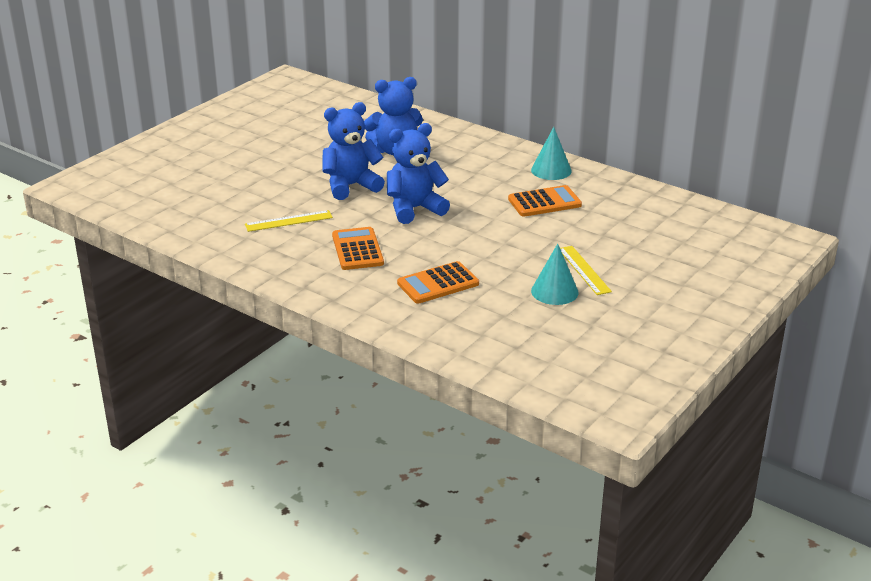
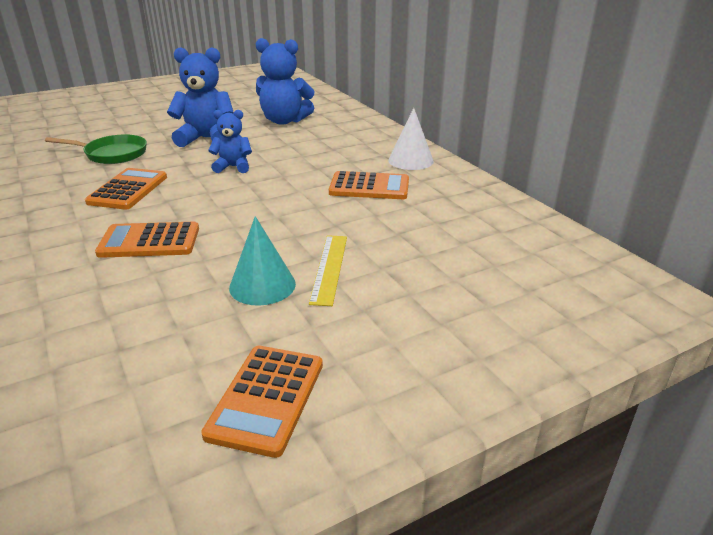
camera: 25 degrees right, 0 degrees up
(288, 221) = (112, 154): yellow ruler -> green pan
(414, 209) = (233, 167): blue teddy bear -> blue teddy bear, size x0.59
(551, 170) = (410, 160): turquoise cone -> white cone
(629, 346) = (266, 399): none -> orange calculator

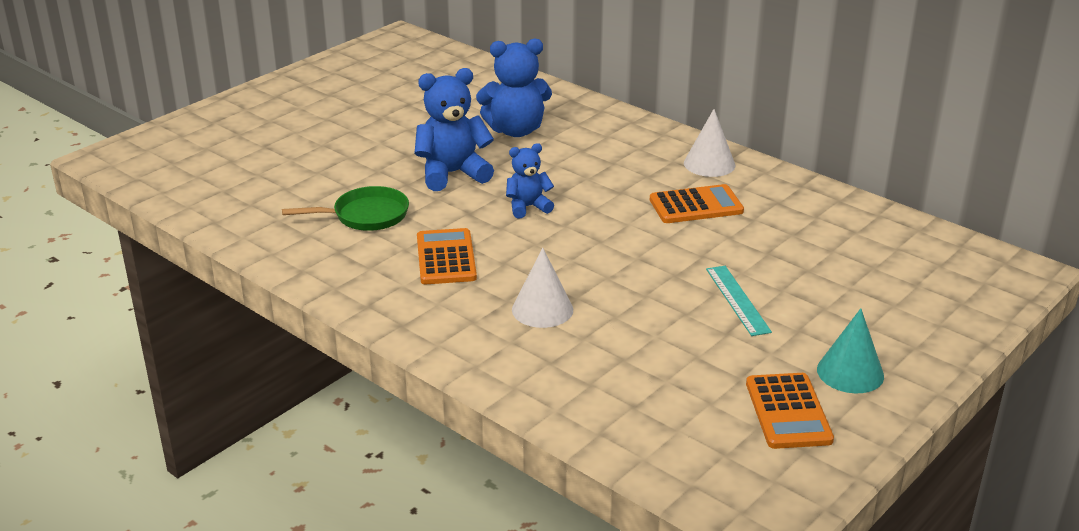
camera: 20 degrees left, 0 degrees up
(149, 241) = (542, 309): orange calculator -> white cone
(262, 285) = (695, 328): turquoise cone -> turquoise cone (850, 372)
(329, 268) = (737, 300): yellow ruler -> turquoise ruler

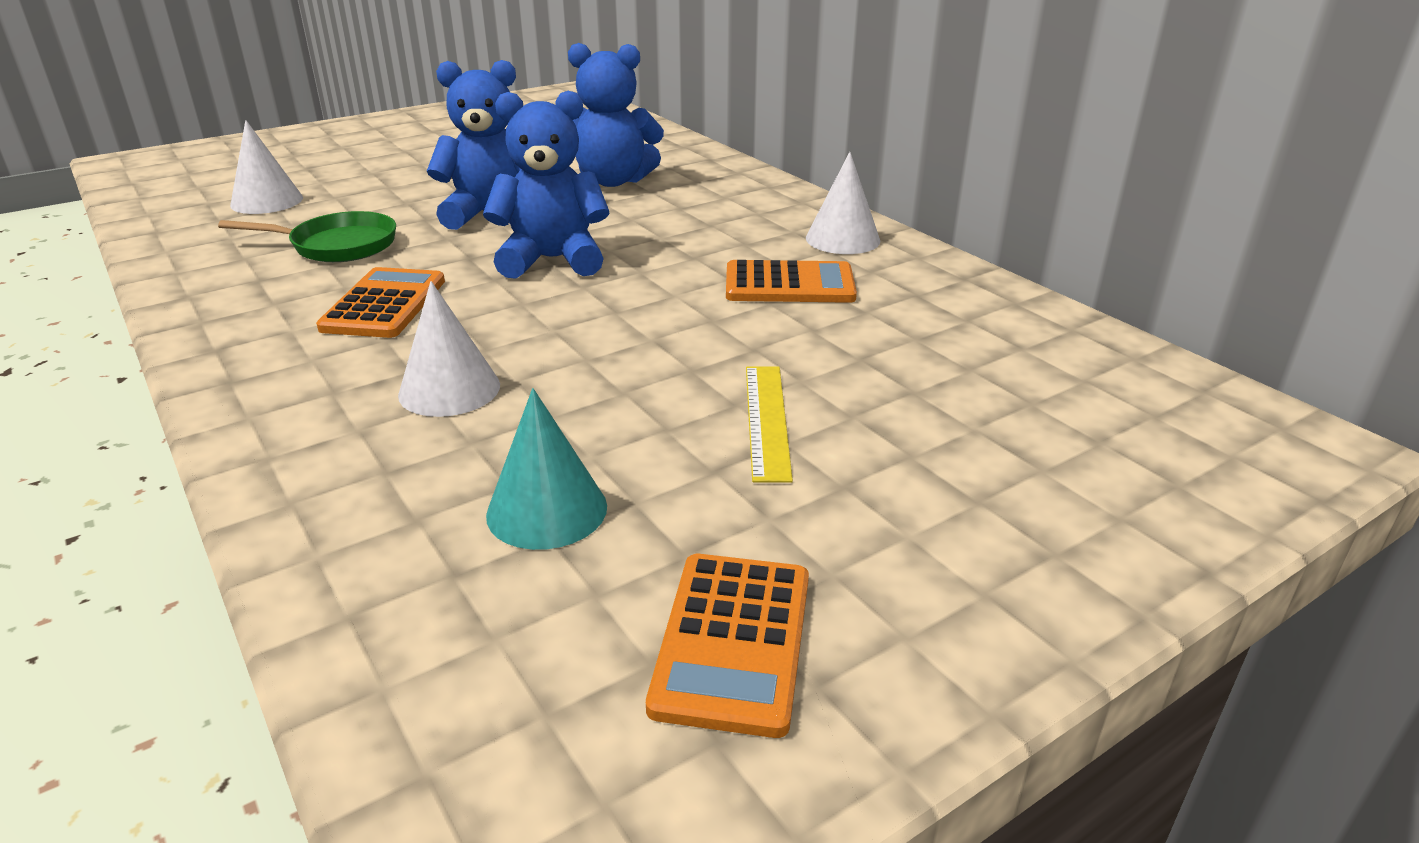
camera: 15 degrees right, 0 degrees up
(269, 183) = (267, 201): none -> white cone
(528, 207) = (552, 260): blue teddy bear -> blue teddy bear, size x1.69
(737, 300) = (766, 420): turquoise ruler -> yellow ruler
(850, 372) = (901, 581): turquoise cone -> turquoise cone (547, 510)

